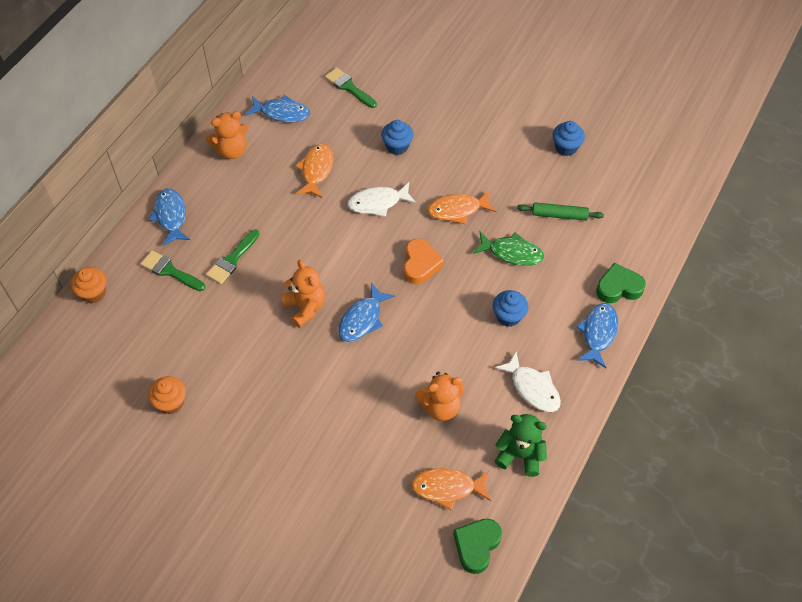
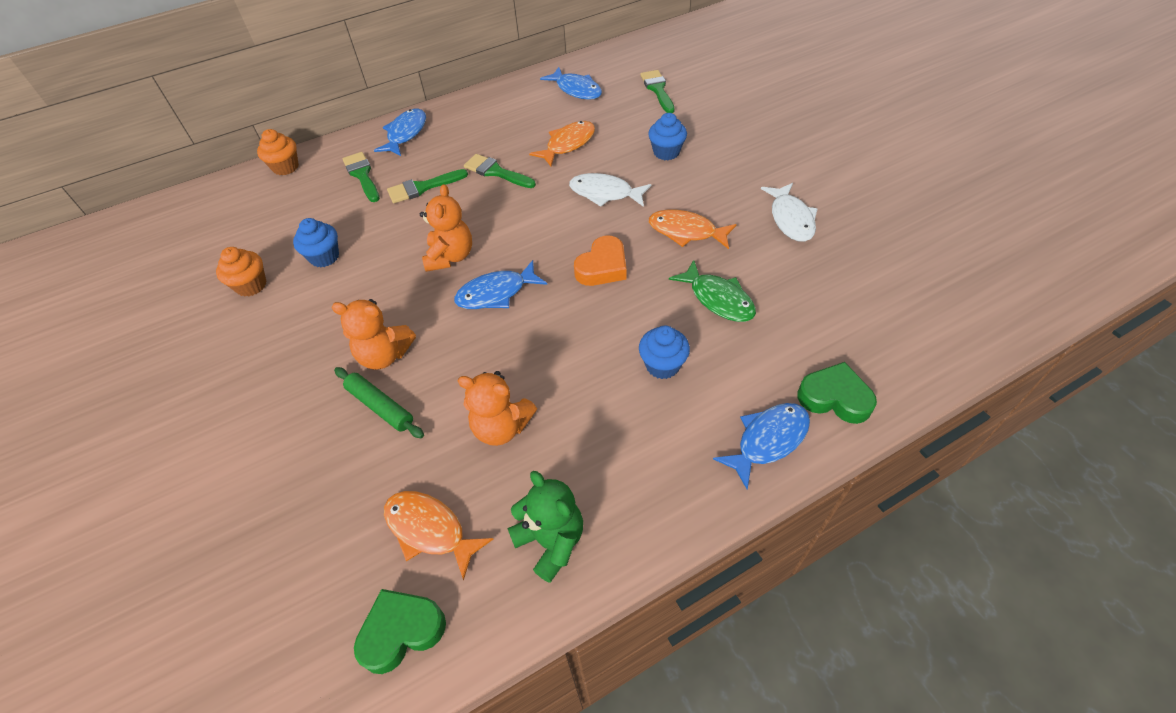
camera: 35 degrees right, 5 degrees down
(231, 150) = (505, 103): orange teddy bear -> orange teddy bear (384, 355)
(279, 220) = (496, 172): none -> green brush
(532, 388) = (630, 464): white fish -> white fish (791, 219)
(559, 215) = (807, 283): green rolling pin -> green rolling pin (380, 406)
(566, 147) = (864, 219): blue cupcake -> blue cupcake (324, 257)

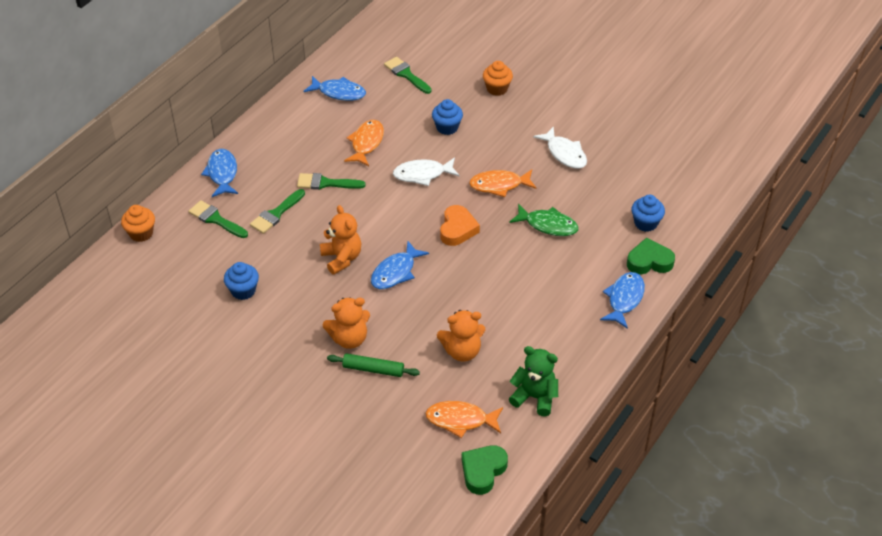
camera: 30 degrees left, 5 degrees down
(251, 285) = (204, 330): orange cupcake -> orange cupcake (497, 89)
(662, 365) = (538, 279): blue cupcake -> blue cupcake (645, 223)

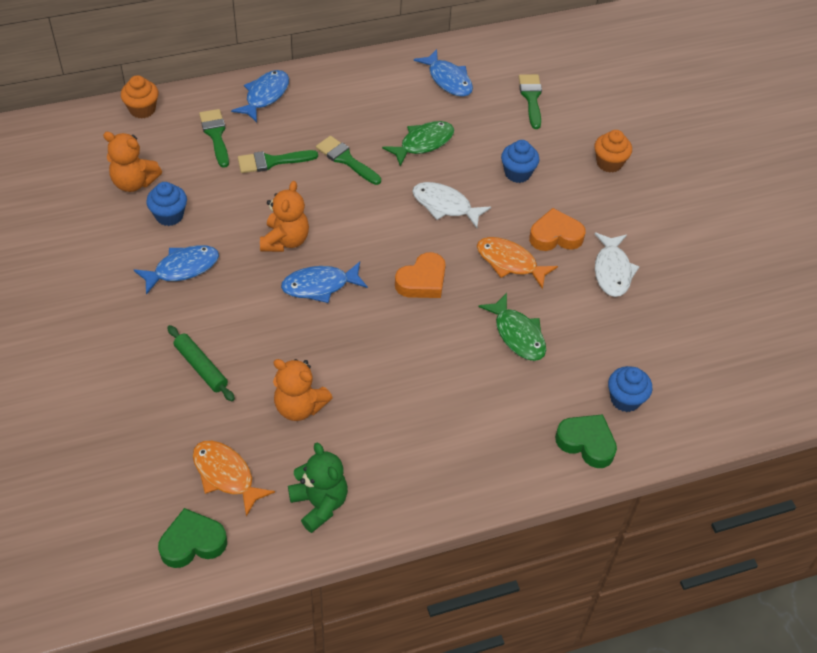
camera: 35 degrees right, 5 degrees up
(349, 339) = (211, 322): orange teddy bear -> orange teddy bear (134, 182)
(366, 143) = (423, 143): orange fish -> green fish
(510, 152) = (555, 236): none -> orange heart
(624, 299) = (517, 465): blue fish -> blue fish (182, 268)

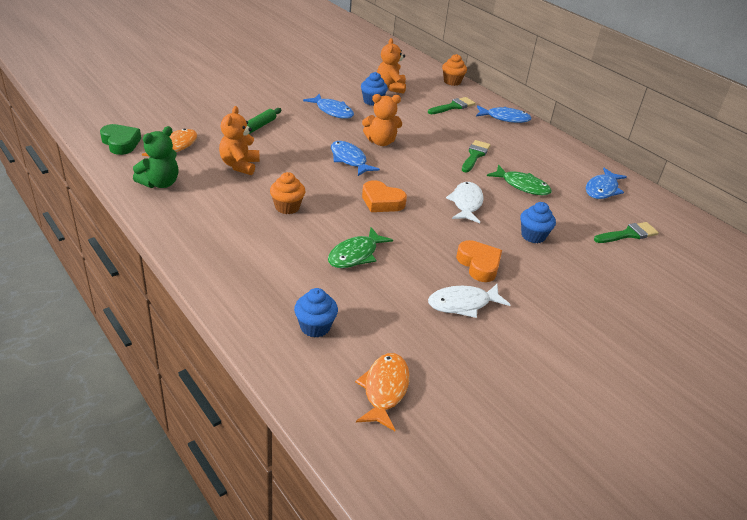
camera: 70 degrees right, 15 degrees down
(272, 161) = (447, 128): green brush -> none
(510, 262) = (430, 242): orange fish -> orange fish (384, 390)
(586, 443) = (256, 307): green heart -> none
(609, 163) = (595, 289): orange cupcake -> orange cupcake (287, 207)

